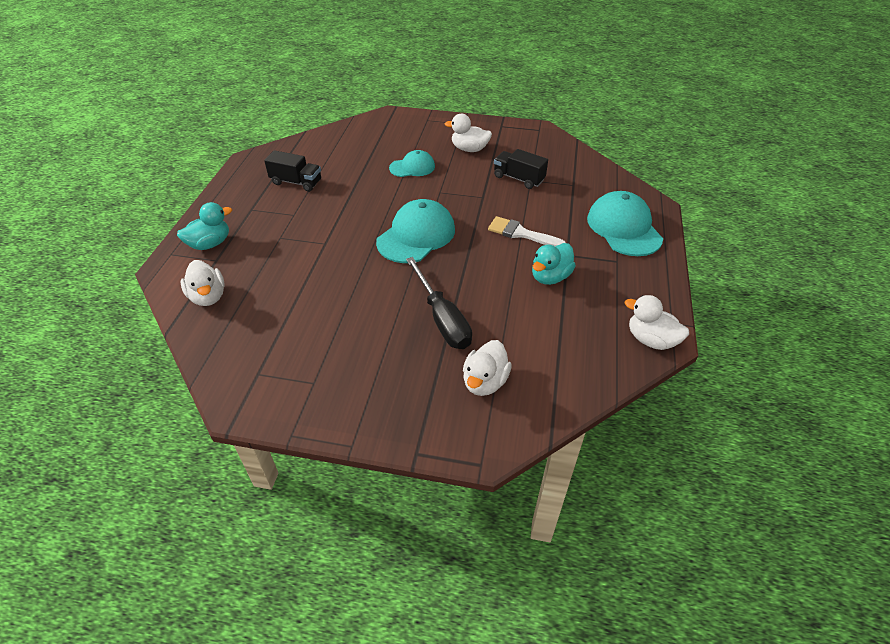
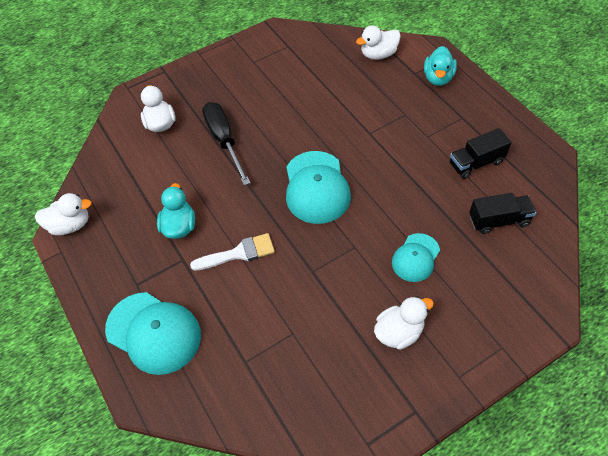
camera: 140 degrees right, 10 degrees up
(208, 297) = (378, 54): white duck -> white duck turned 45 degrees counterclockwise
(442, 319) = (224, 140): black screwdriver -> black screwdriver turned 45 degrees clockwise
(518, 178) = (305, 325): black truck -> black truck (498, 221)

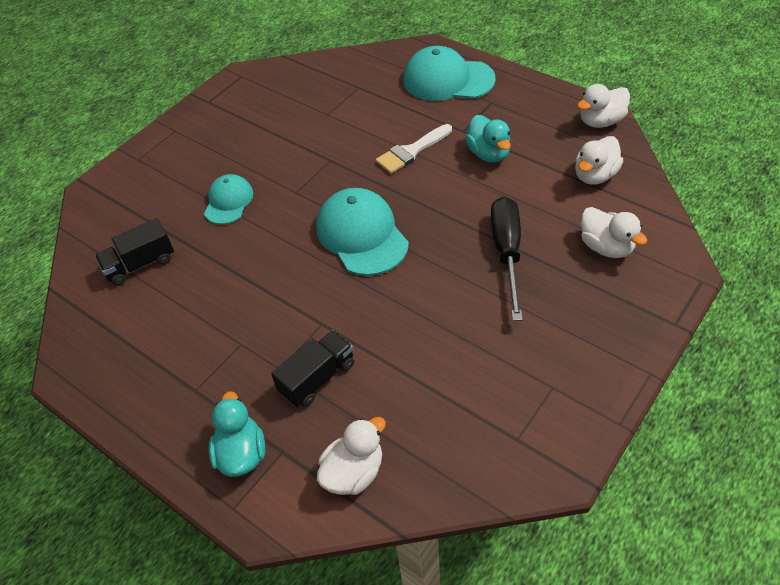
camera: 160 degrees right, 5 degrees down
(224, 140) = (507, 252): black screwdriver -> black screwdriver turned 135 degrees counterclockwise
(399, 332) = (232, 142): white duck -> white duck (594, 175)
(476, 163) = (170, 326): black truck -> black truck (317, 378)

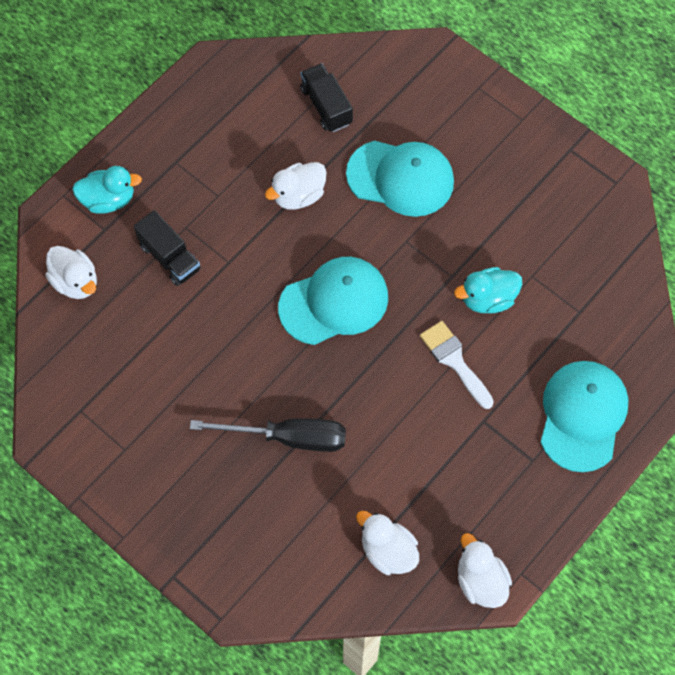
camera: 90 degrees right, 15 degrees up
(228, 201) = (400, 178): turquoise cap -> turquoise cap, size x1.68
(488, 154) = (439, 443): turquoise duck -> turquoise duck (488, 299)
(606, 247) = (280, 537): white duck -> white duck (298, 195)

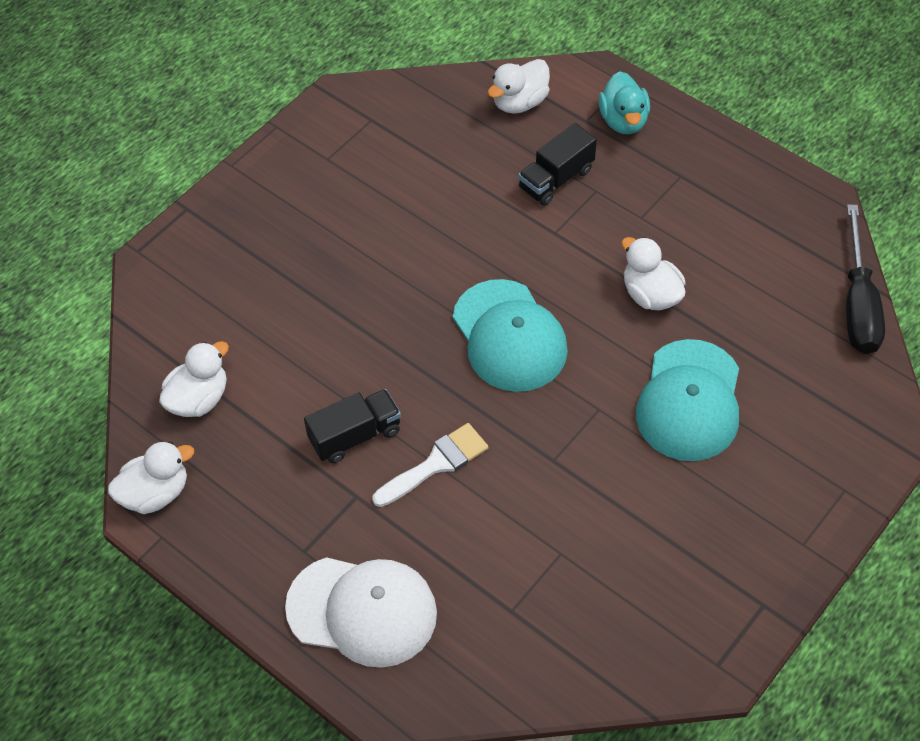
camera: 90 degrees right, 10 degrees down
(288, 438) = (338, 299): black screwdriver -> black screwdriver (858, 304)
(326, 106) = (783, 318): black truck -> black truck (355, 436)
(488, 299) = (523, 501): turquoise duck -> none
(582, 416) = (362, 611): turquoise cap -> white cap

